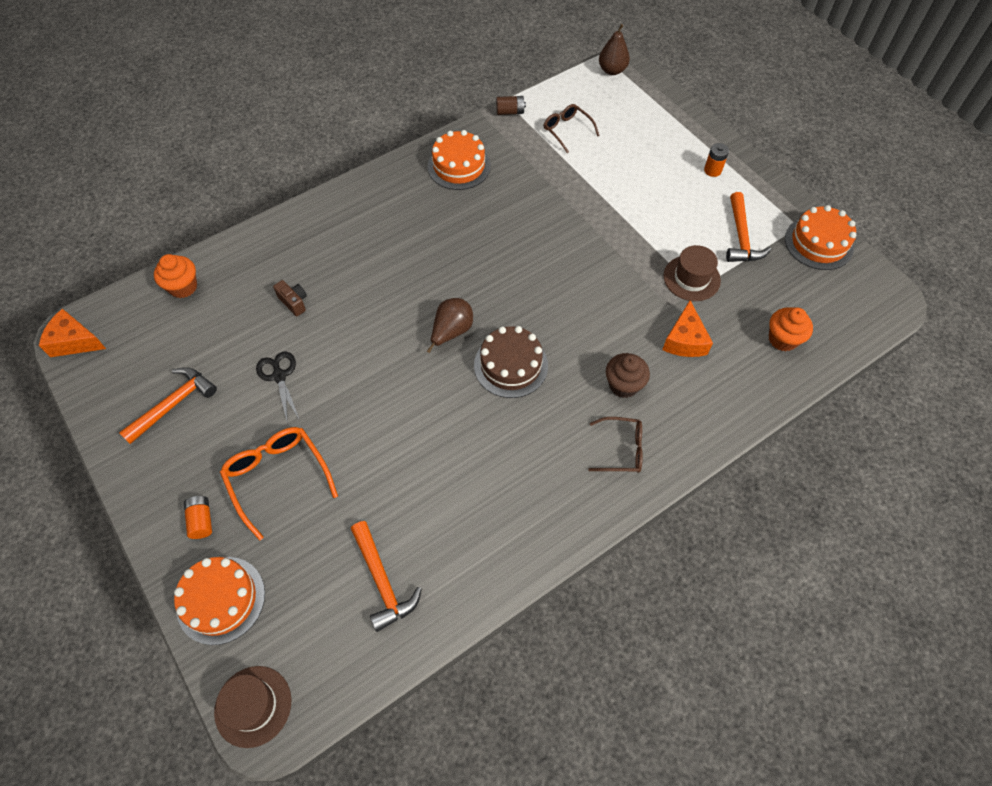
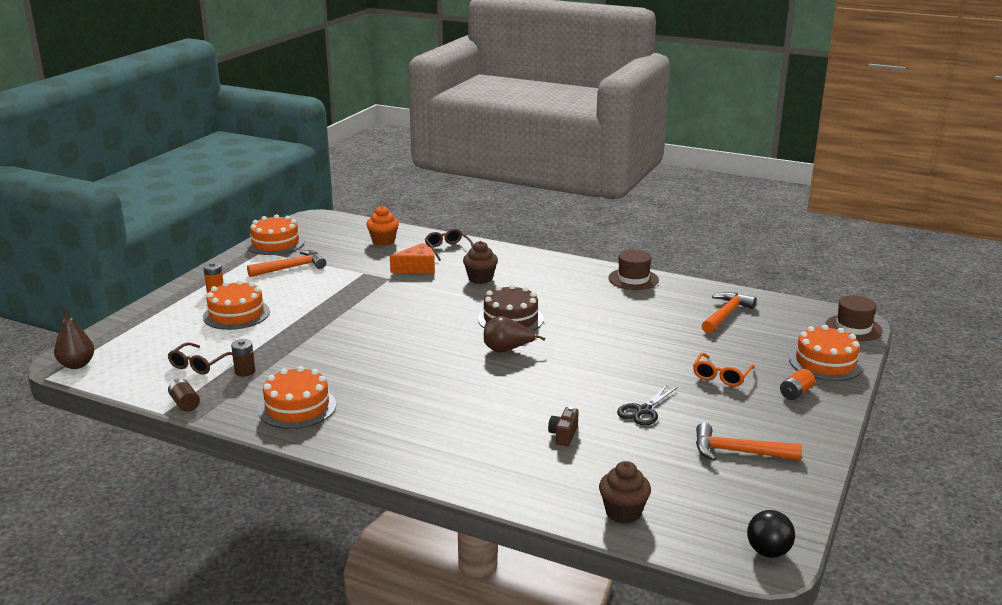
camera: 120 degrees left, 35 degrees down
(74, 341) = (768, 552): orange cheese -> black ball
(183, 287) = (623, 512): orange cupcake -> brown cupcake
(277, 477) = (721, 376): orange glasses -> orange glasses, size x0.65
(537, 152) = (245, 371): none -> brown battery
(621, 449) = (532, 269): brown glasses -> brown glasses (448, 249)
(650, 172) = (236, 314): none -> orange cake
(691, 278) = (353, 276): brown hat -> brown hat (633, 279)

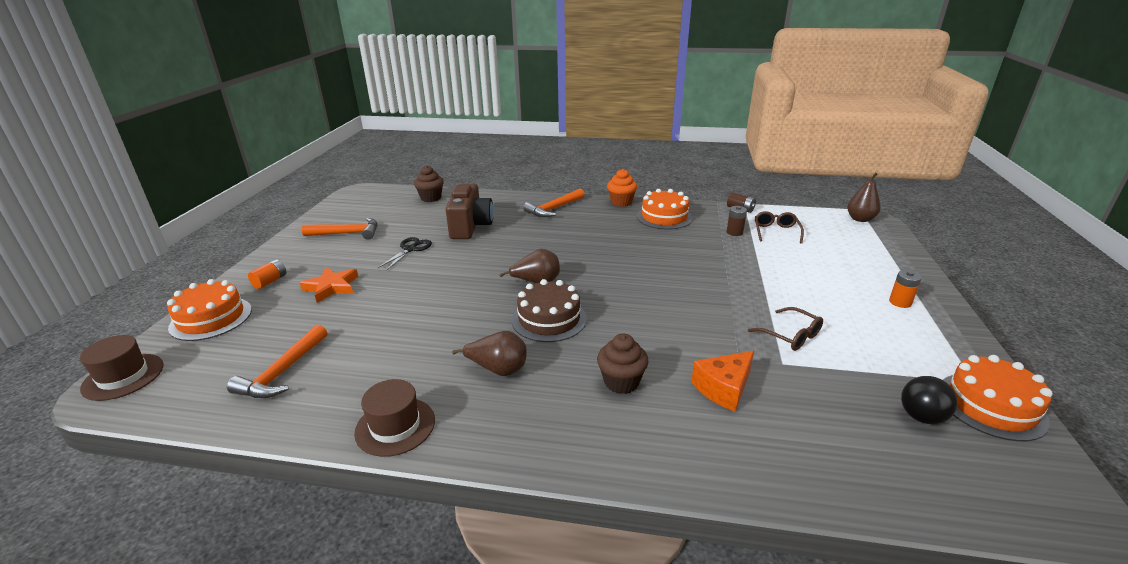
camera: 165 degrees right, 5 degrees up
(236, 314) = (827, 278): orange cake -> none
(291, 268) = (882, 355): orange hammer -> orange hammer (554, 209)
(383, 241) = (846, 452): orange cupcake -> orange cupcake (621, 202)
(448, 249) = (721, 450): brown glasses -> brown glasses (791, 336)
(562, 295) = (498, 369): none -> brown pear
(563, 435) = (470, 226): brown camera -> brown camera, size x2.21
(721, 376) = (331, 287): orange glasses -> orange star
(768, 552) = (355, 194): black ball -> black ball (921, 417)

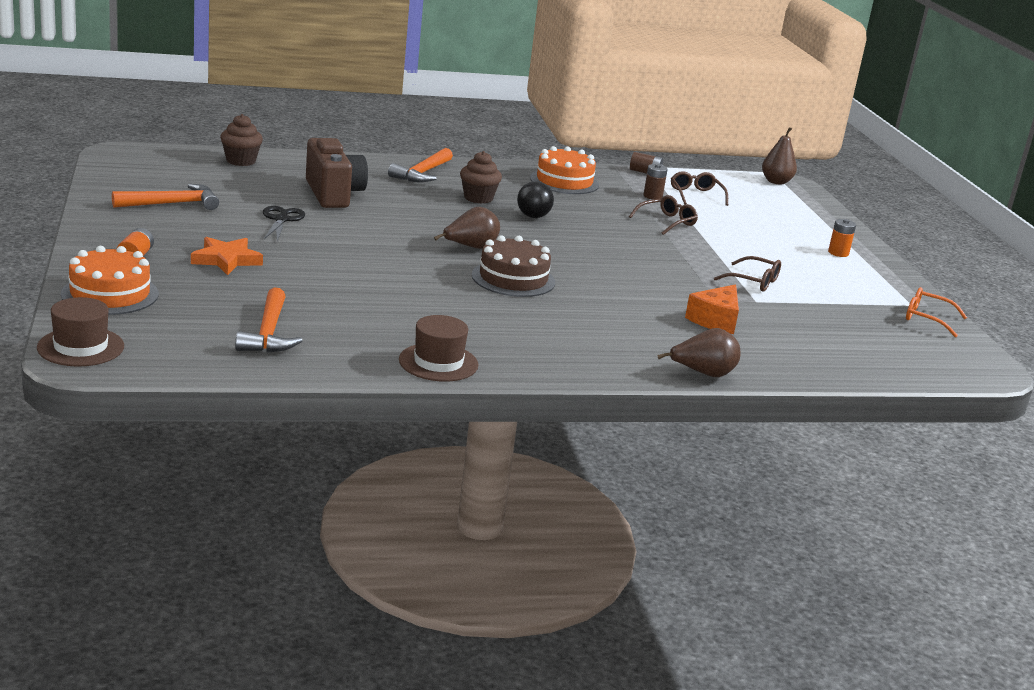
camera: 25 degrees left, 5 degrees down
(498, 369) = (498, 319): brown pear -> brown pear (703, 374)
(621, 202) = (501, 165): orange cupcake -> none
(621, 382) = (623, 321): brown cupcake -> brown cupcake (478, 198)
(734, 260) = (667, 222): none -> brown glasses
(921, 417) = (878, 328): black ball -> black ball (533, 216)
(990, 406) = (926, 318): orange cake -> orange glasses

